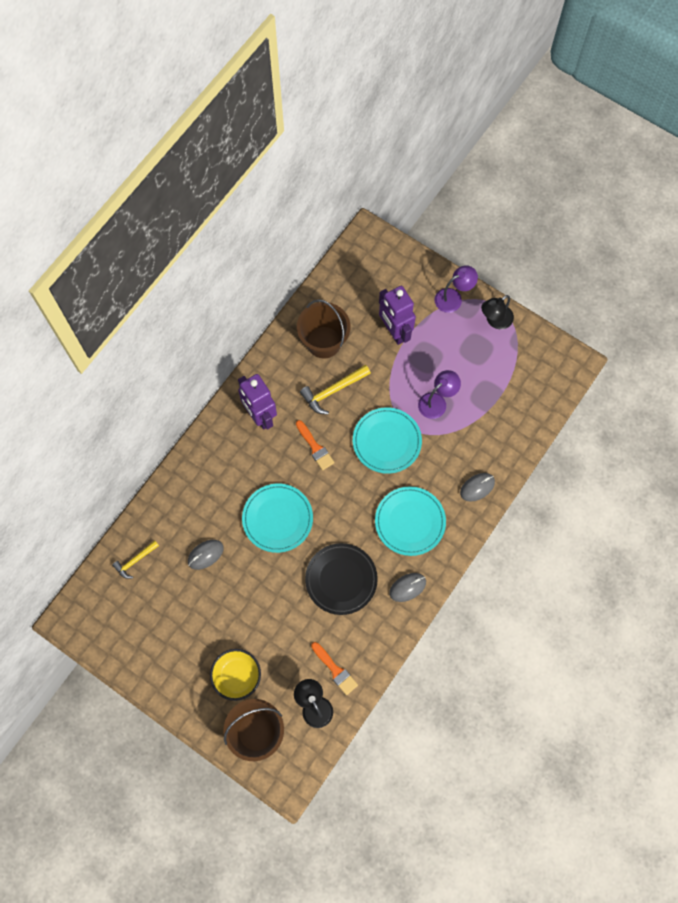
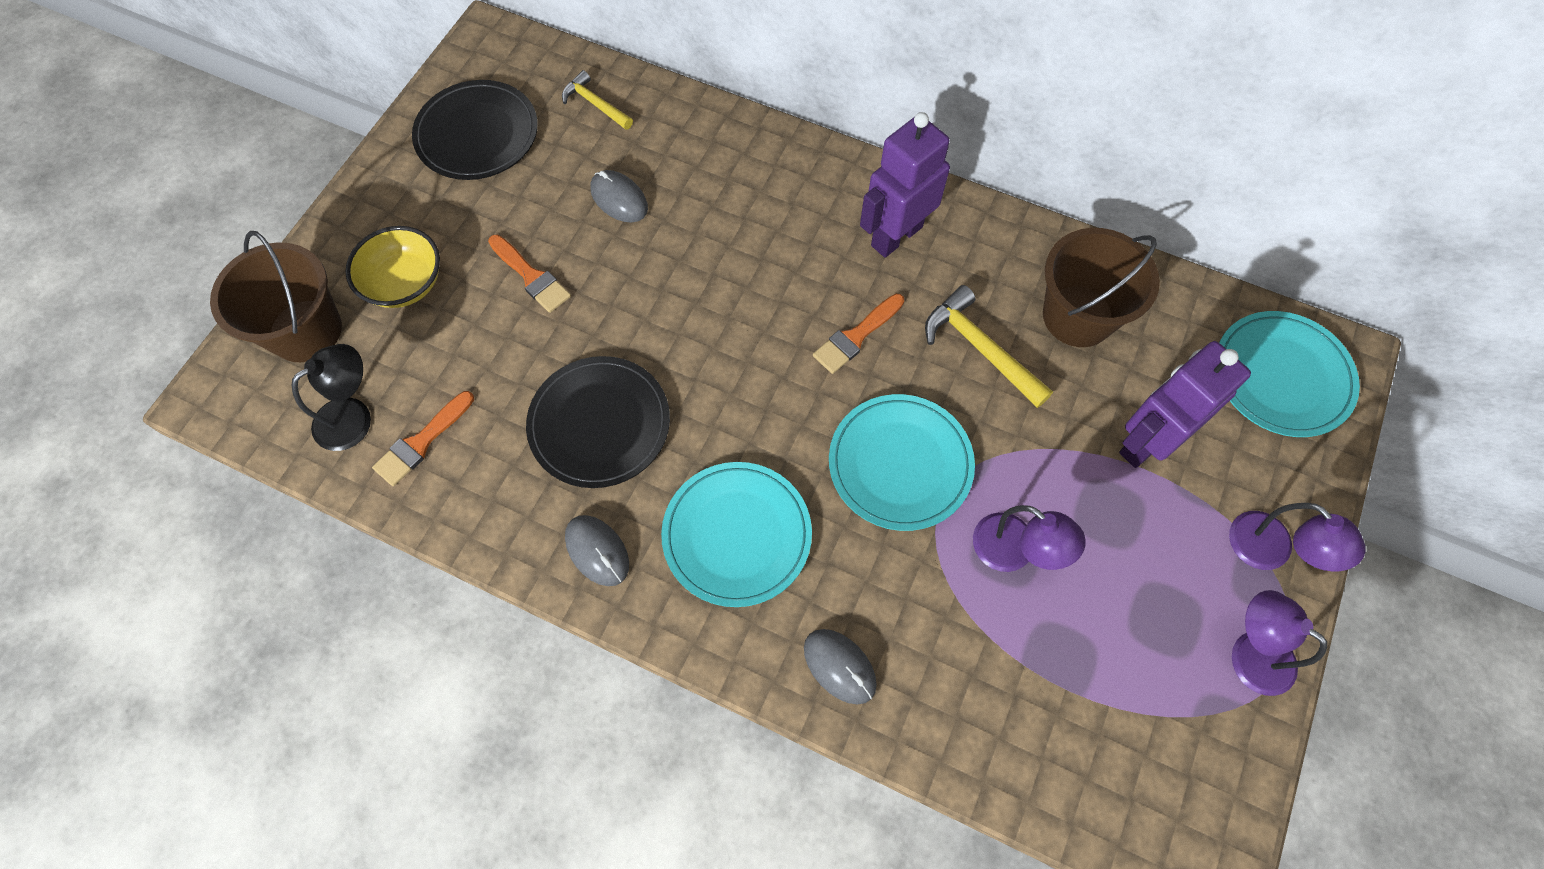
camera: 80 degrees right, 5 degrees down
(141, 631) = (477, 134): none -> black plate
(246, 607) = (531, 276): none -> orange brush
(277, 518) = (703, 297): turquoise plate -> turquoise plate (1282, 376)
(495, 320) = (1250, 653): black lamp -> purple lamp

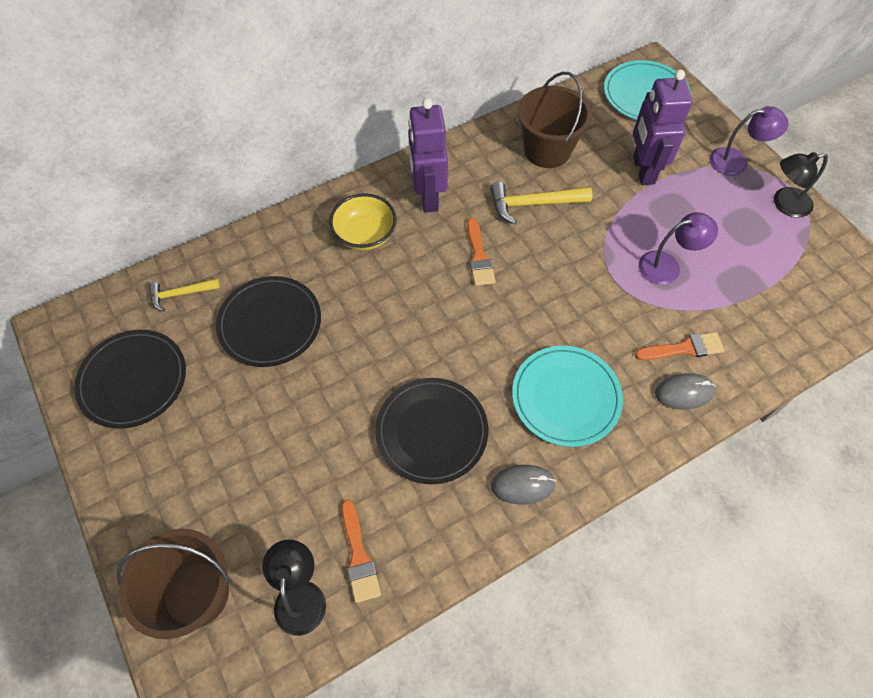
camera: 55 degrees left, 5 degrees down
(405, 283) = (217, 498): yellow bowl -> yellow bowl (365, 235)
(531, 276) = (284, 411): orange brush -> orange brush (684, 348)
(619, 199) = (270, 323): grey mouse -> black plate
(900, 464) = (578, 286): turquoise plate -> none
(1250, 653) = (784, 204): purple lamp -> black lamp

